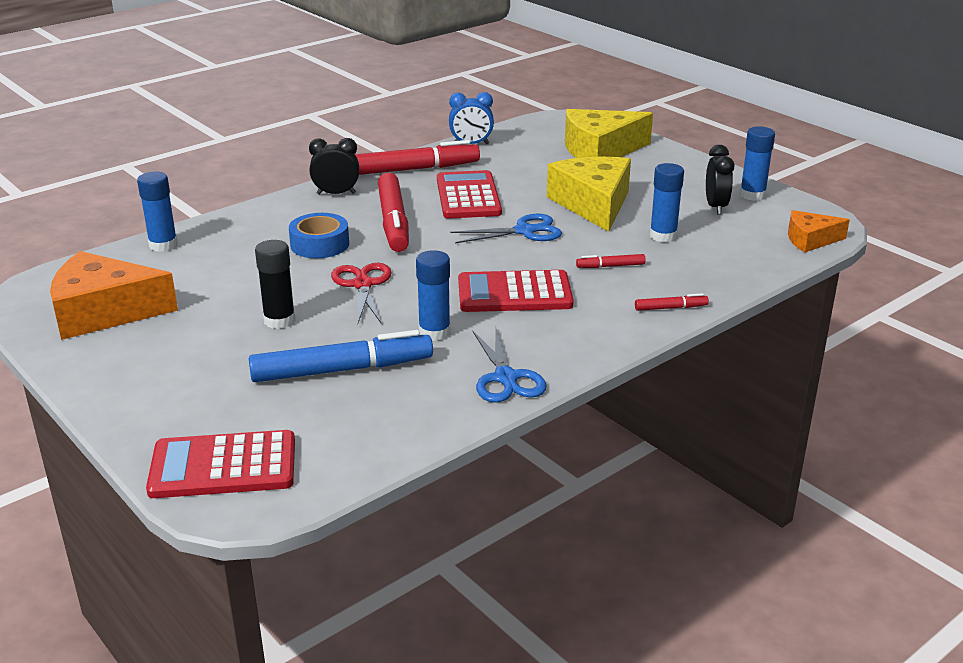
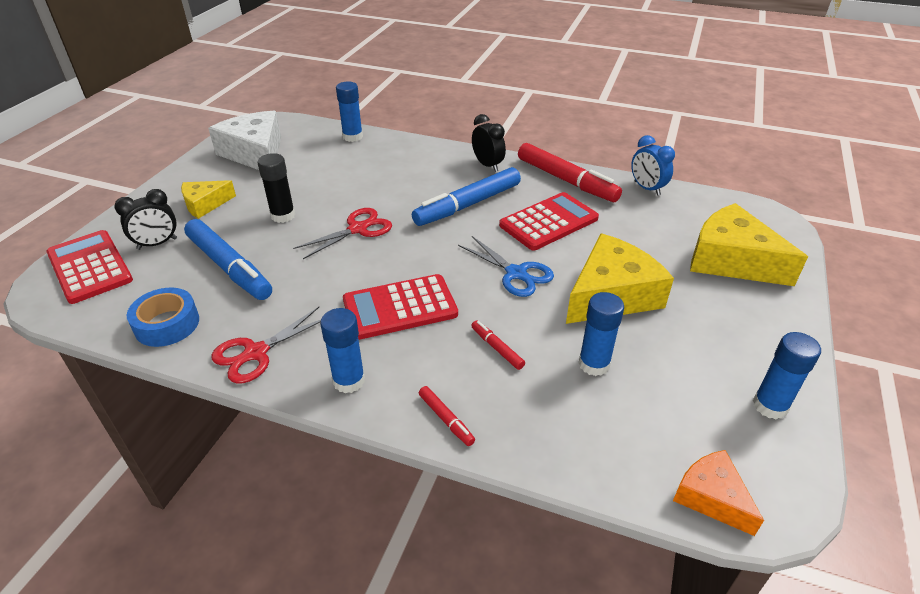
camera: 60 degrees right, 10 degrees up
(104, 312) = (255, 153): orange cheese -> white cheese
(183, 366) = (205, 204): none -> yellow cheese
(320, 244) = (403, 189): blue tape -> blue tape (167, 324)
(393, 221) = (468, 205): red marker -> blue marker
(434, 332) = (307, 289): blue glue stick -> blue glue stick (349, 381)
(506, 378) = (256, 353): blue scissors -> red scissors
(514, 293) = (400, 307): red calculator -> red calculator turned 75 degrees counterclockwise
(716, 207) = (704, 383): black clock -> black clock (157, 244)

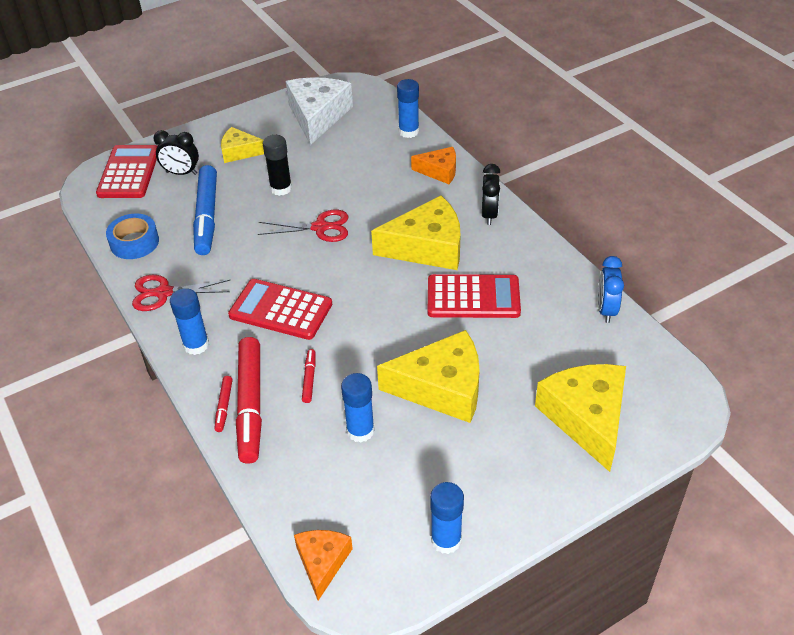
camera: 40 degrees right, 5 degrees up
(412, 153) = (439, 171): none -> orange cheese
(468, 205) = (427, 247): blue marker -> yellow cheese
(516, 273) = (391, 329): blue scissors -> none
(565, 180) = (540, 264): red marker -> red marker (250, 404)

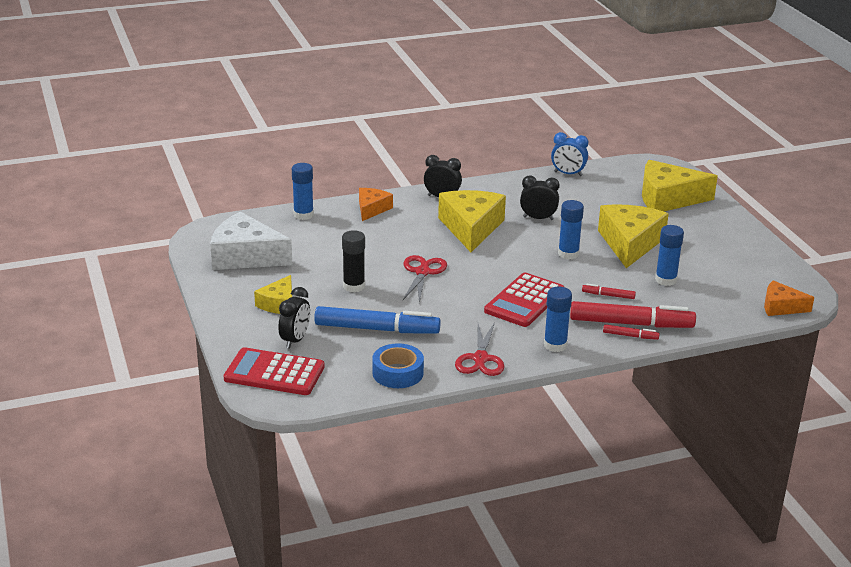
camera: 80 degrees left, 15 degrees down
(446, 540) = (764, 261): blue glue stick -> blue glue stick (568, 254)
(473, 297) = (538, 218): red calculator -> black clock

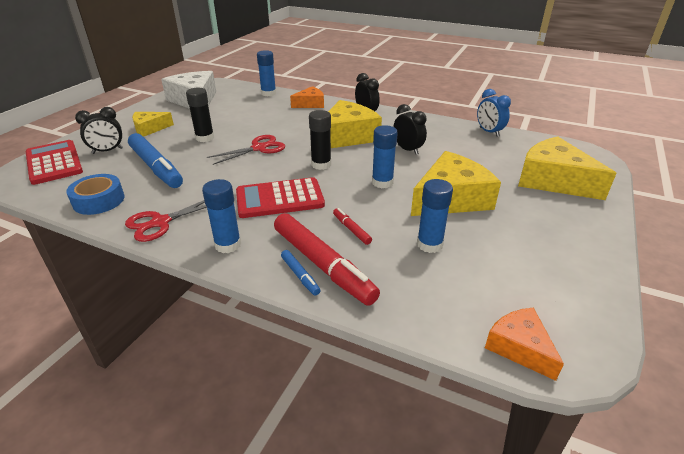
camera: 45 degrees right, 5 degrees up
(500, 261) = (321, 164): none -> black glue stick
(630, 336) = (300, 275): red marker -> blue marker

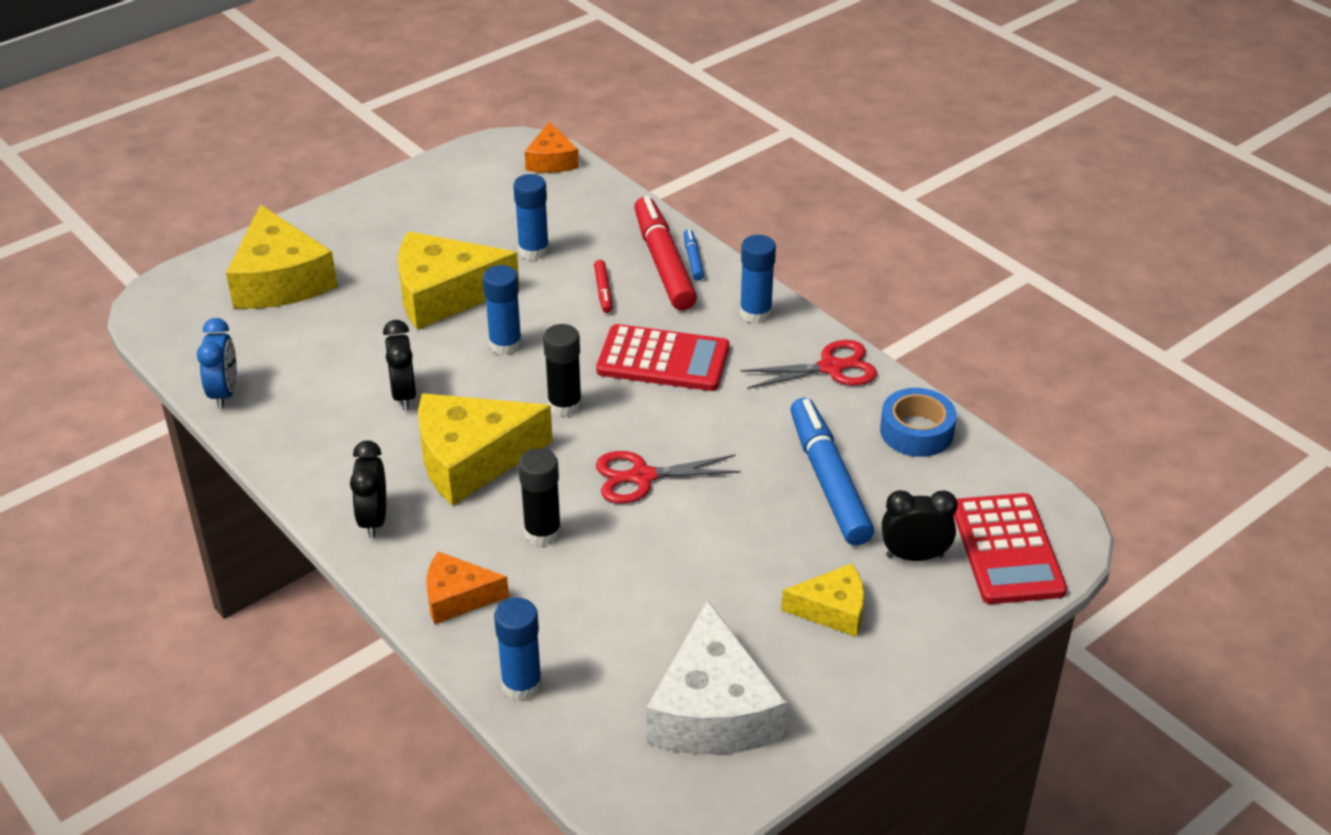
camera: 155 degrees left, 5 degrees up
(205, 138) = (728, 540): black glue stick -> black glue stick (542, 532)

